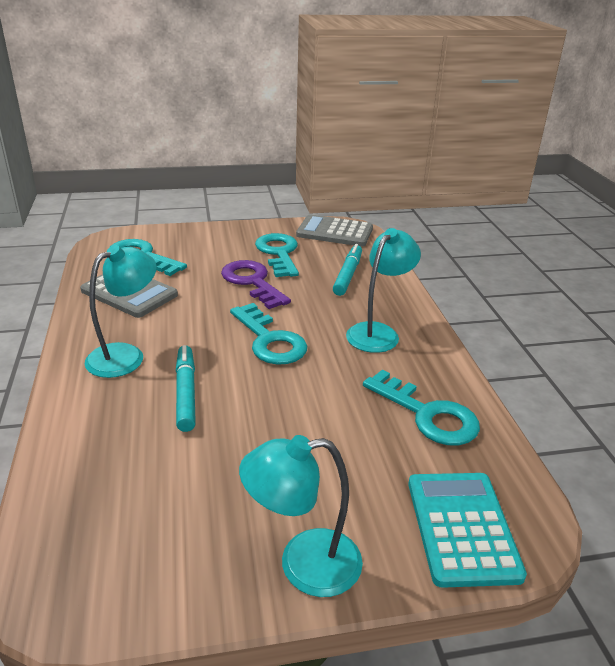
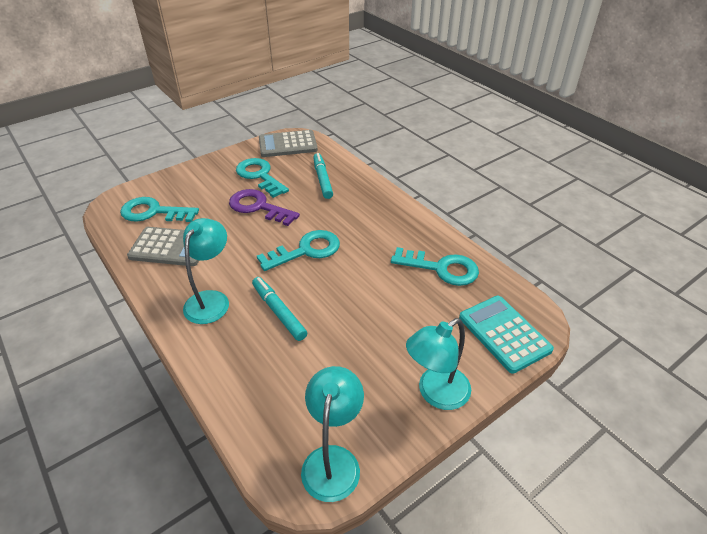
camera: 25 degrees left, 10 degrees up
(269, 340) = (306, 250): turquoise key -> turquoise key turned 60 degrees counterclockwise
(378, 332) = (373, 219): turquoise lamp -> turquoise lamp (333, 460)

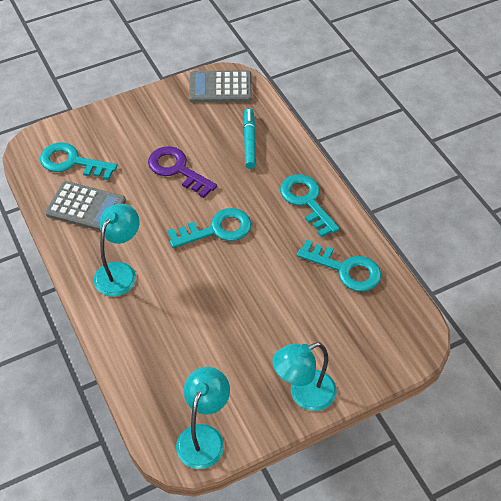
camera: 10 degrees right, 10 degrees up
(260, 176) = (184, 128): turquoise key -> turquoise key (306, 201)
(278, 312) = (180, 294): turquoise marker -> none
(504, 333) = (384, 347): turquoise calculator -> none

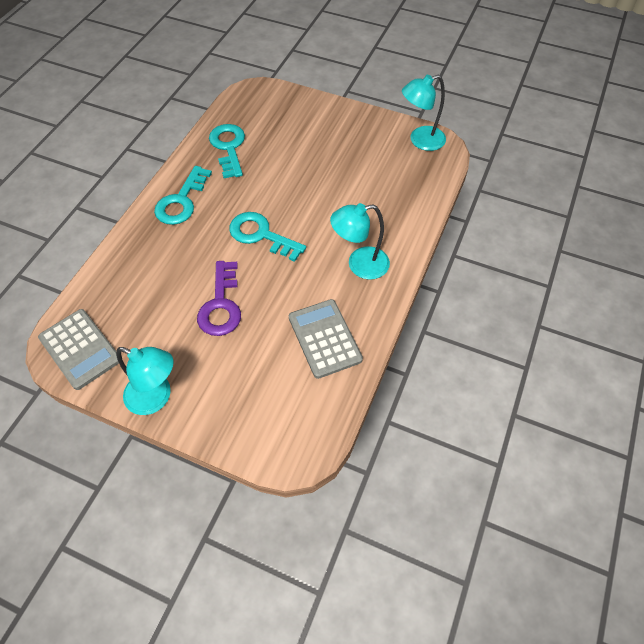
camera: 130 degrees left, 5 degrees up
(72, 162) = (286, 395): turquoise key -> none
(249, 142) = (142, 277): turquoise marker -> none
(304, 394) = (344, 117): turquoise lamp -> turquoise lamp (156, 397)

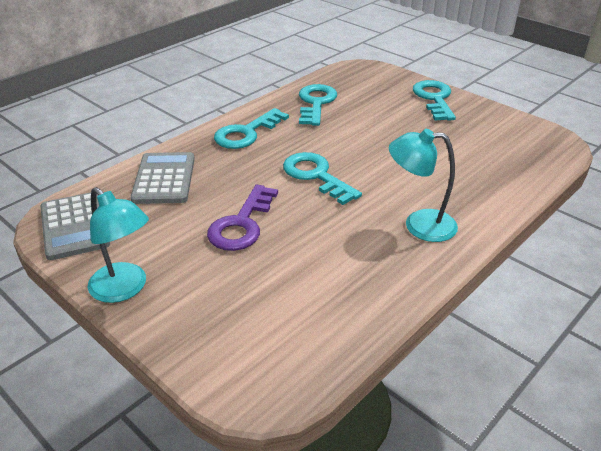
camera: 20 degrees right, 20 degrees down
(325, 338) = (347, 284): grey calculator -> grey calculator (164, 179)
(329, 117) = (434, 99): none -> turquoise key
(420, 140) = (533, 134): turquoise lamp -> none

